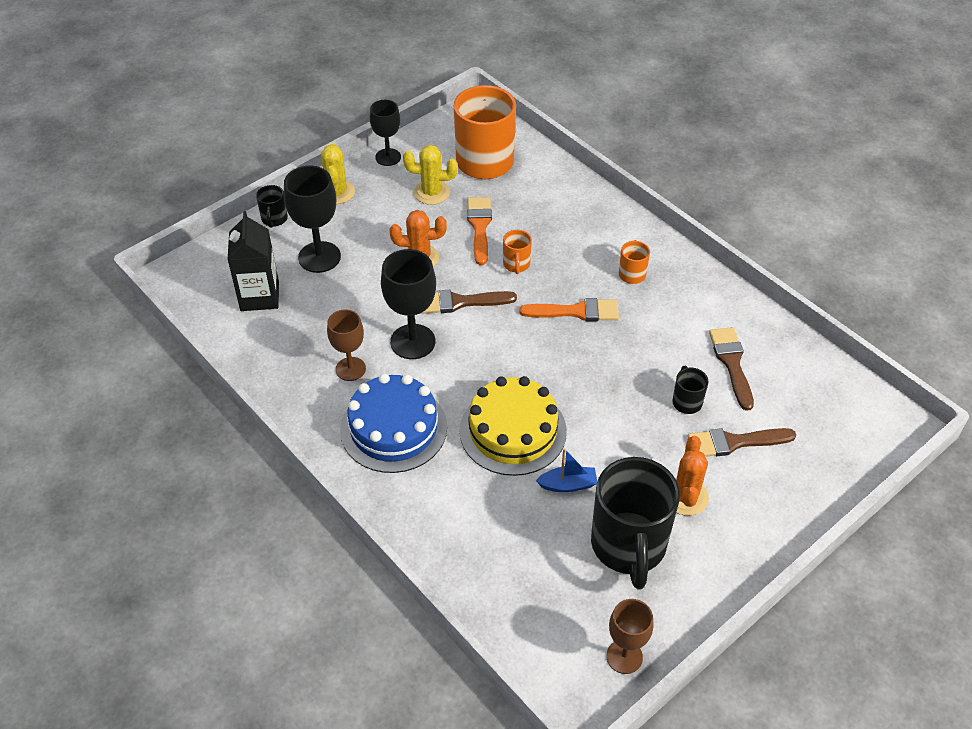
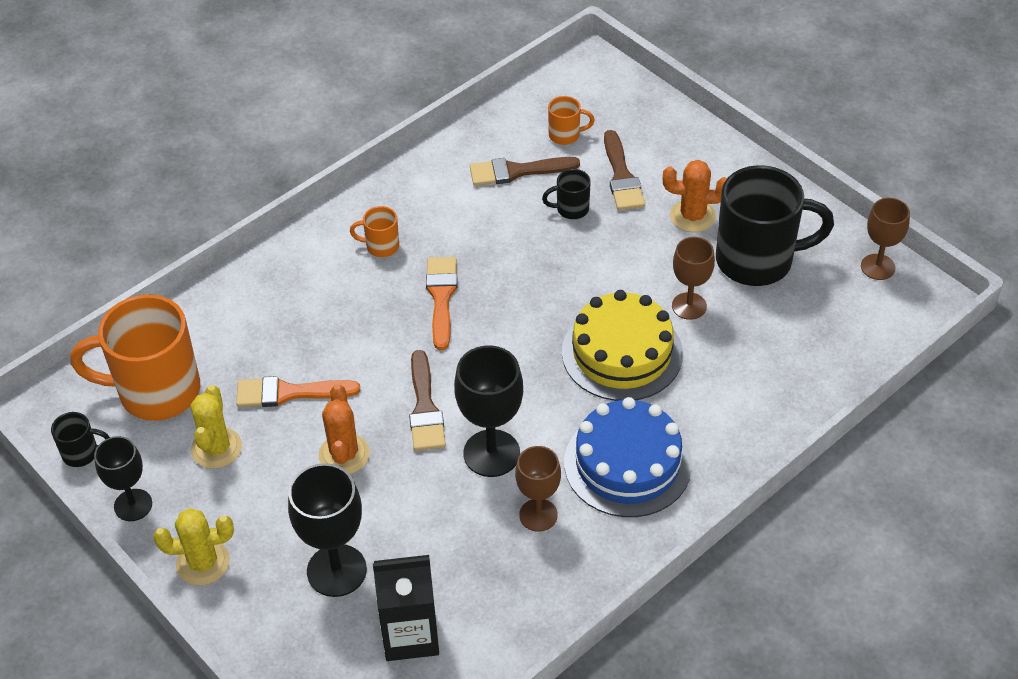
camera: 90 degrees left, 0 degrees up
(274, 219) = (254, 637): black mug -> black mug (82, 453)
(516, 265) = (361, 354): orange mug -> orange mug (565, 135)
(568, 485) = (689, 306): blue boat -> brown goblet

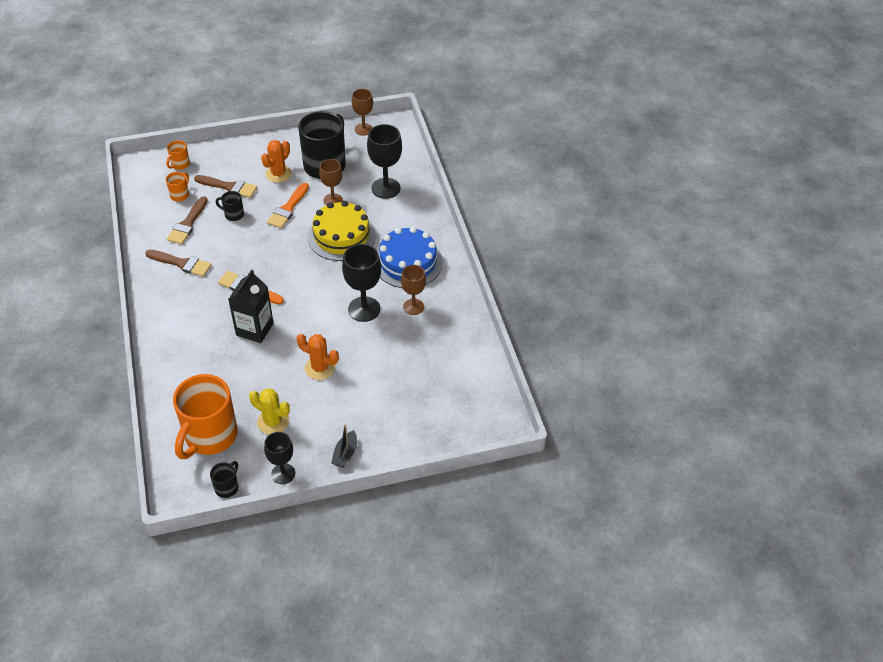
camera: 65 degrees left, 0 degrees up
(203, 563) = (345, 454): yellow cactus -> black boat
(289, 393) = (260, 376): orange brush -> orange brush (288, 208)
(336, 570) = (390, 398): black goblet -> black goblet (386, 188)
(381, 246) = (190, 299): orange mug -> orange mug (180, 164)
(410, 635) = (448, 382): black carton -> black carton (254, 329)
(425, 408) = (315, 324): brown brush -> brown brush (181, 263)
(571, 209) = (233, 214): black mug -> black mug turned 90 degrees clockwise

